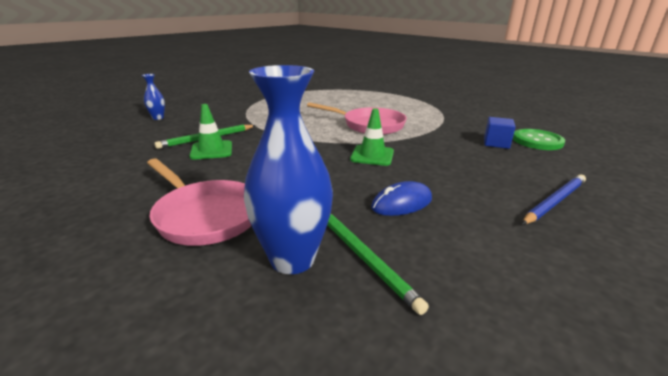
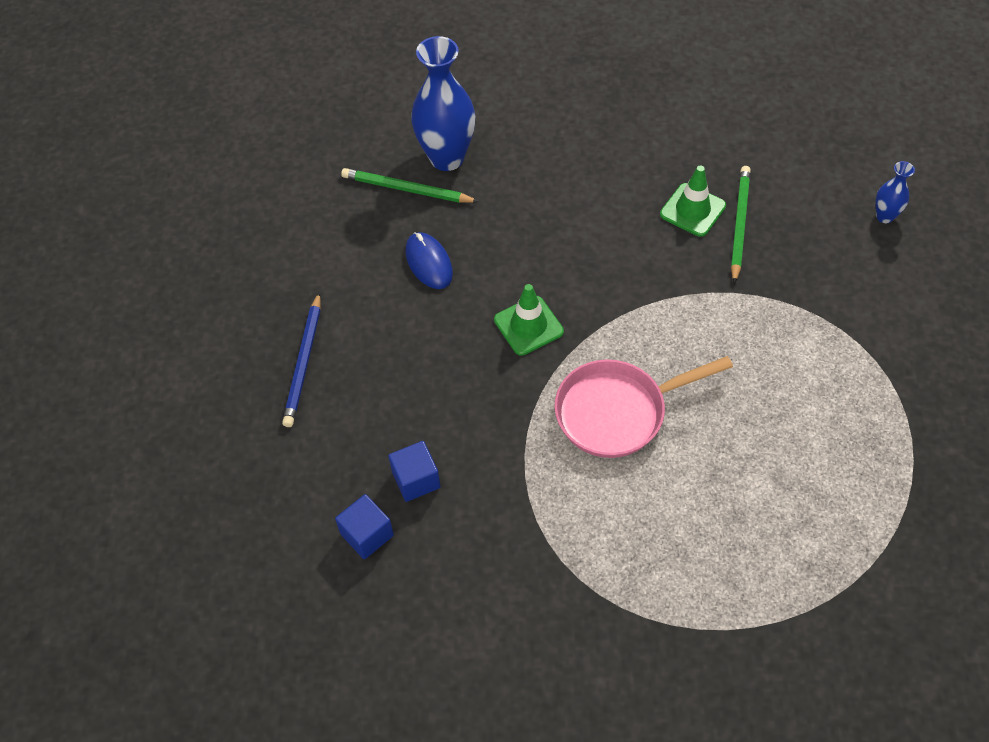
camera: 140 degrees right, 30 degrees up
(205, 215) = (550, 145): pink pan -> none
(402, 203) = (429, 262): blue mouse -> blue mouse turned 45 degrees counterclockwise
(537, 141) = (367, 534): green button -> blue cube

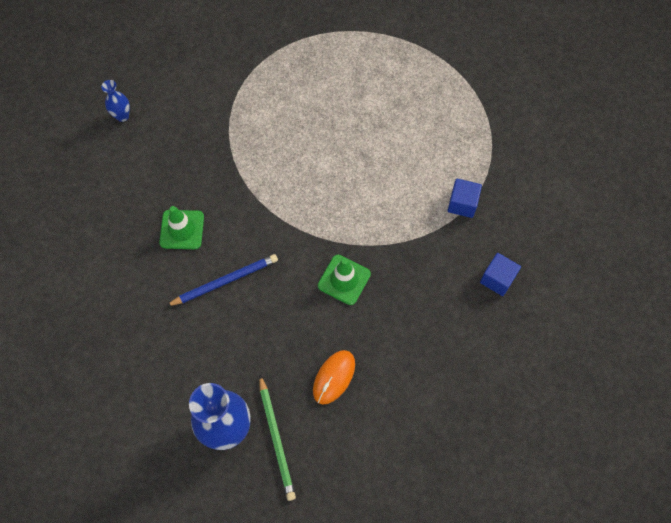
camera: 125 degrees left, 10 degrees up
(304, 362) = (468, 406): blue pencil -> blue pencil (225, 281)
(367, 534) = (550, 284): blue cube -> blue cube (462, 204)
(429, 262) = (334, 377): blue mouse -> orange mouse
(617, 412) = (373, 194): pink pan -> none
(739, 224) = (178, 196): green pencil -> none

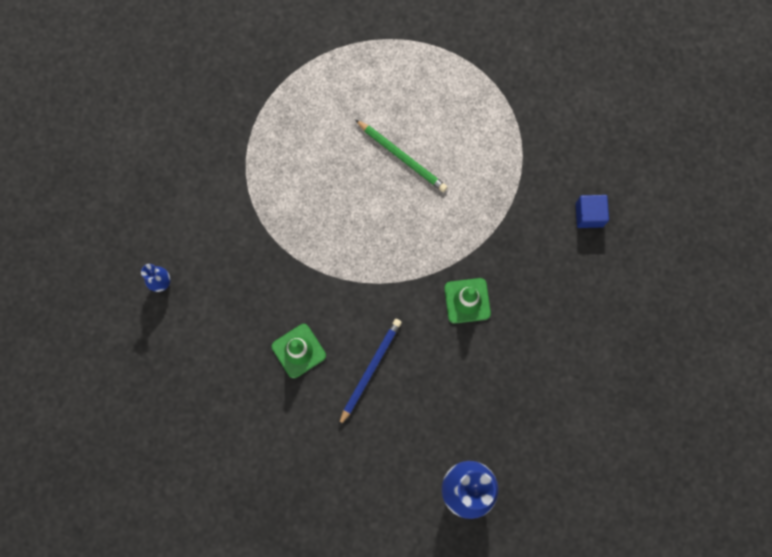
camera: 35 degrees left, 10 degrees up
(276, 439) = (510, 469): green pencil -> green pencil (402, 157)
(334, 377) = (518, 388): orange mouse -> none
(462, 204) = (516, 167): blue cube -> none

